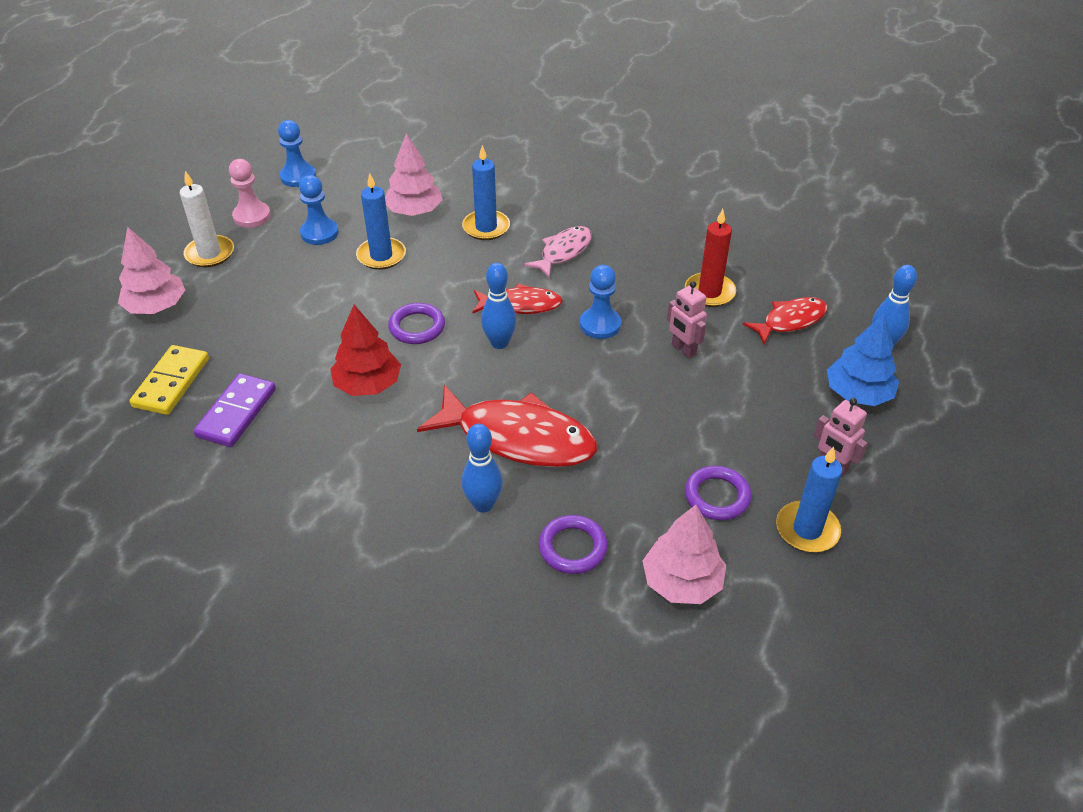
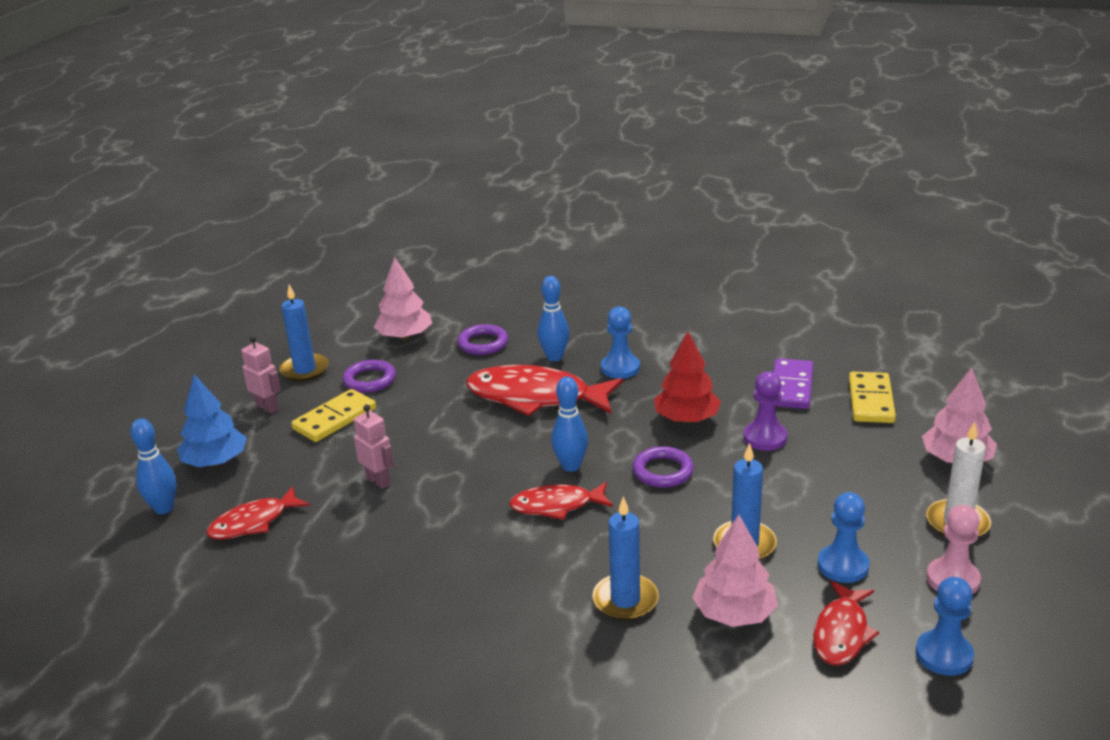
camera: 175 degrees right, 15 degrees down
(305, 351) = (765, 438): none -> purple pawn
(351, 194) = (841, 633): none -> red fish
(563, 252) = (515, 576): pink fish -> none
(600, 324) = (466, 495): blue pawn -> blue pawn (620, 368)
(709, 292) = (337, 544): red candle -> none
(746, 437) = (334, 419): none -> yellow domino

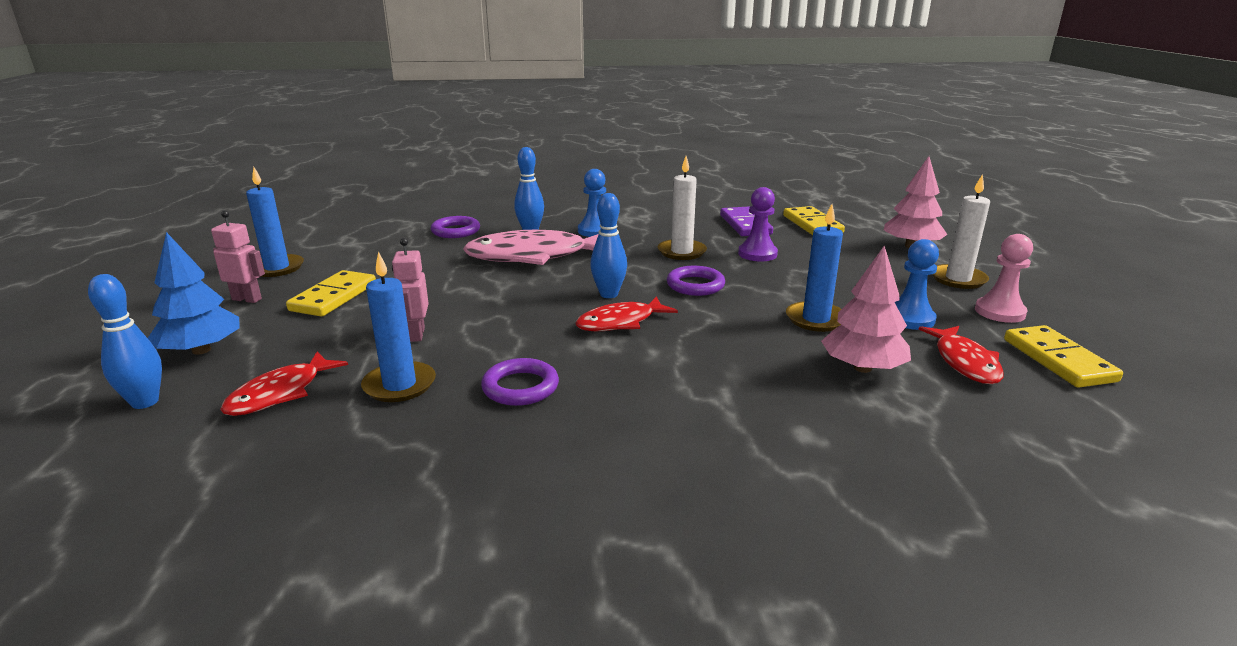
camera: 25 degrees left, 5 degrees down
(369, 380) = (355, 266): purple ring -> purple ring (520, 387)
(378, 481) = (416, 334): pink robot -> pink robot turned 120 degrees counterclockwise
(405, 336) = (373, 235): pink tree -> none
(535, 397) = (534, 256): red fish -> pink fish
(625, 600) = (754, 378): blue candle -> blue candle (399, 385)
(686, 419) = (681, 252): red tree -> white candle
(944, 655) = (1058, 360): blue pawn -> yellow domino

